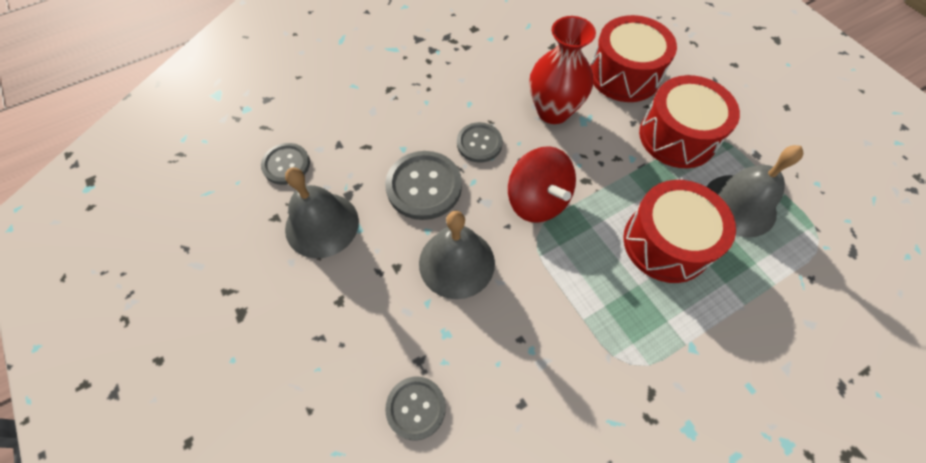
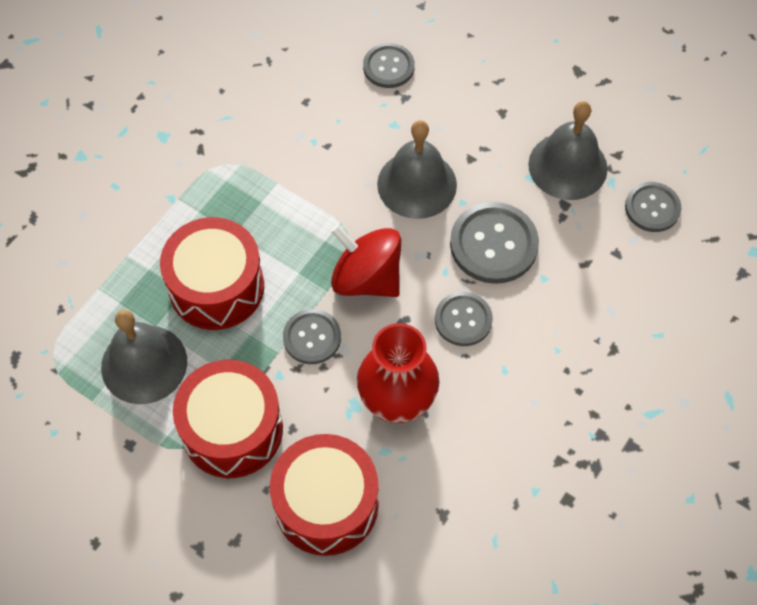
camera: 155 degrees right, 0 degrees up
(598, 174) = (312, 337): none -> grey button

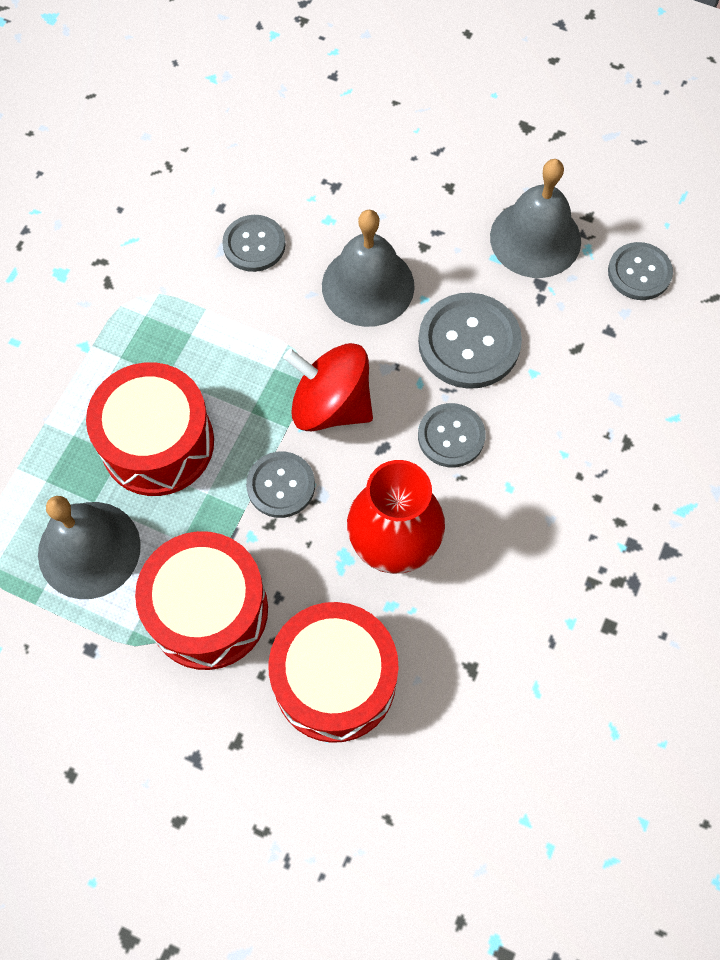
camera: 10 degrees left, 5 degrees up
(388, 67) = (309, 153): grey button -> grey button (254, 244)

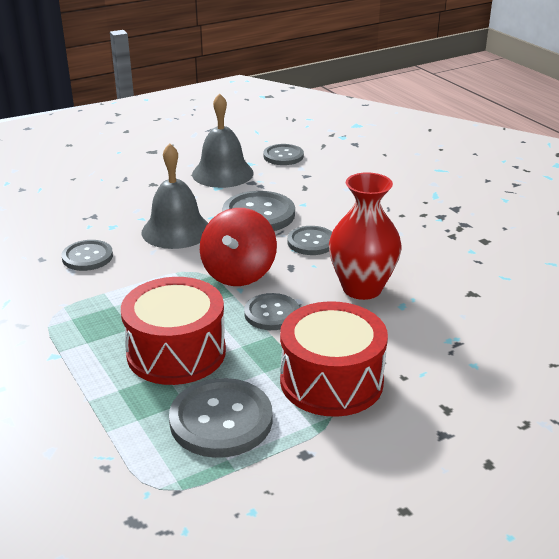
camera: 55 degrees left, 35 degrees down
(89, 549) = (221, 420): grey bell -> grey button
(331, 405) = (239, 273): red spinning top -> red spinning top turned 45 degrees counterclockwise
(335, 680) = (435, 347): red drum -> none

